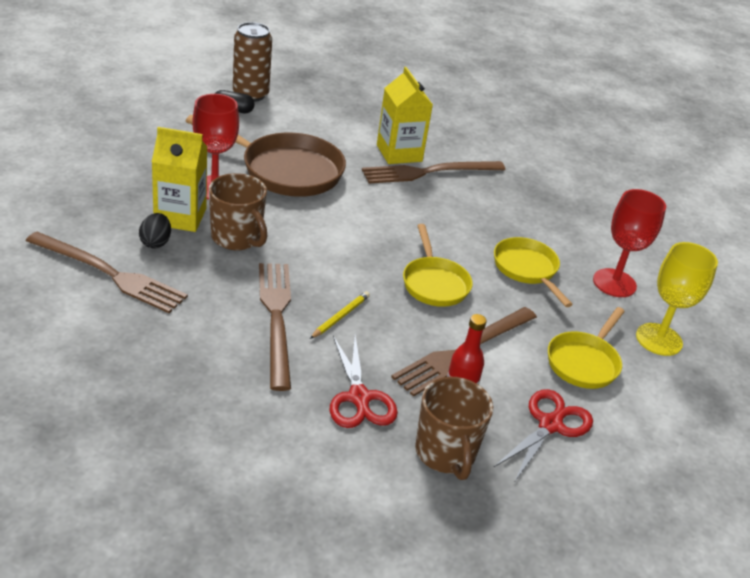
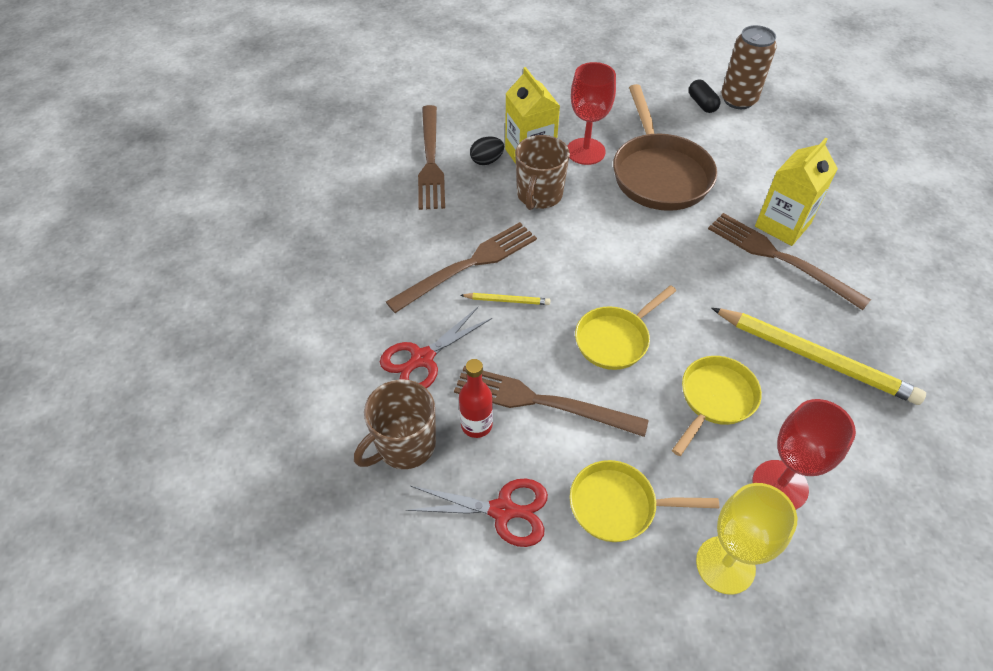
camera: 65 degrees right, 15 degrees up
(526, 210) = (815, 358): none -> yellow pencil

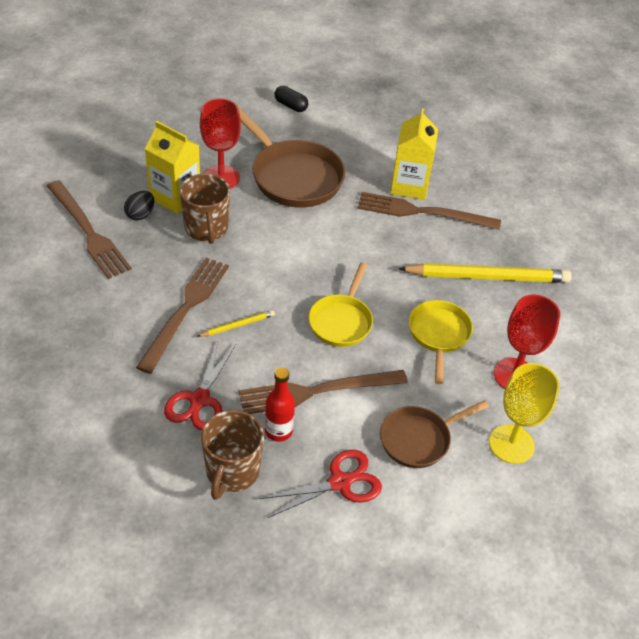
camera: 35 degrees left, 5 degrees down
(619, 505) = (419, 439): yellow pan -> brown pan
(738, 100) = (317, 93): brown can -> none

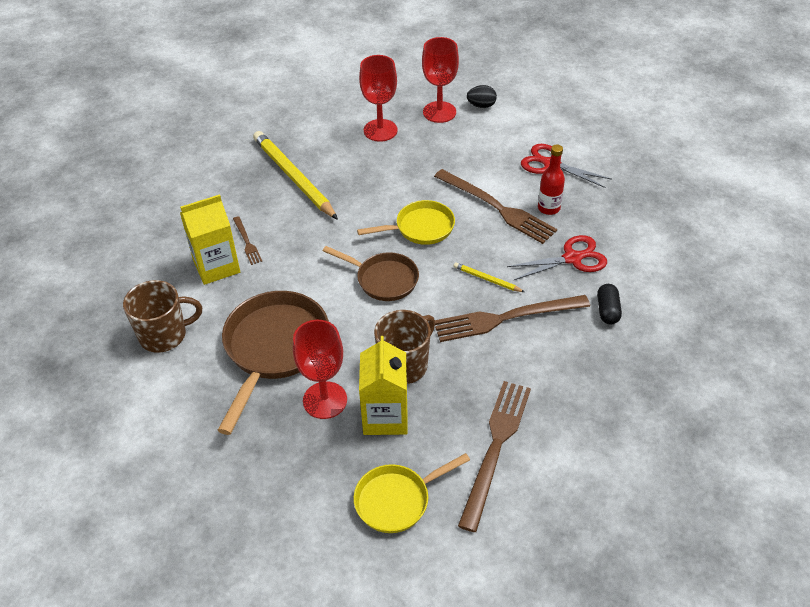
camera: 120 degrees left, 0 degrees up
(140, 214) = (434, 425): black egg -> black egg (481, 106)
(232, 472) = (602, 211): brown mug -> brown mug (164, 335)
(291, 106) = (153, 418): black capsule -> black capsule (607, 310)
(419, 439) = (480, 148): brown pan -> brown pan (383, 279)
(423, 212) = (247, 242): brown fork -> brown fork, size x0.48
(439, 335) = (381, 176): yellow pan -> yellow pan (397, 500)
(511, 444) = (439, 112): yellow goblet -> red goblet

